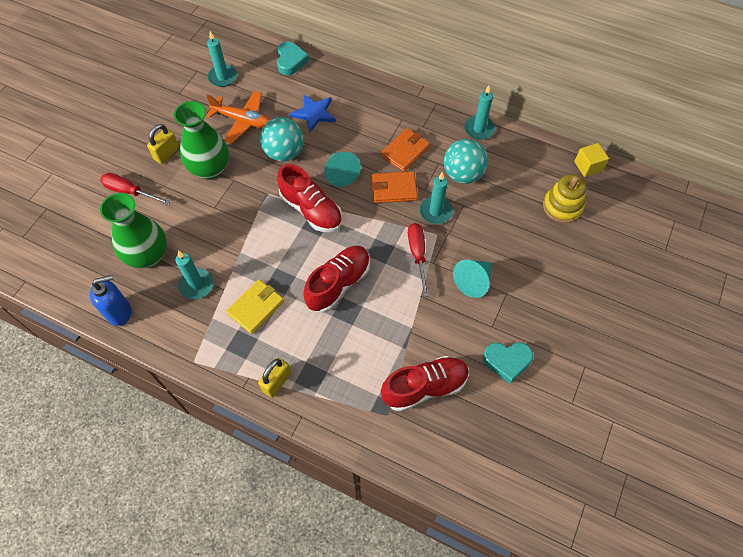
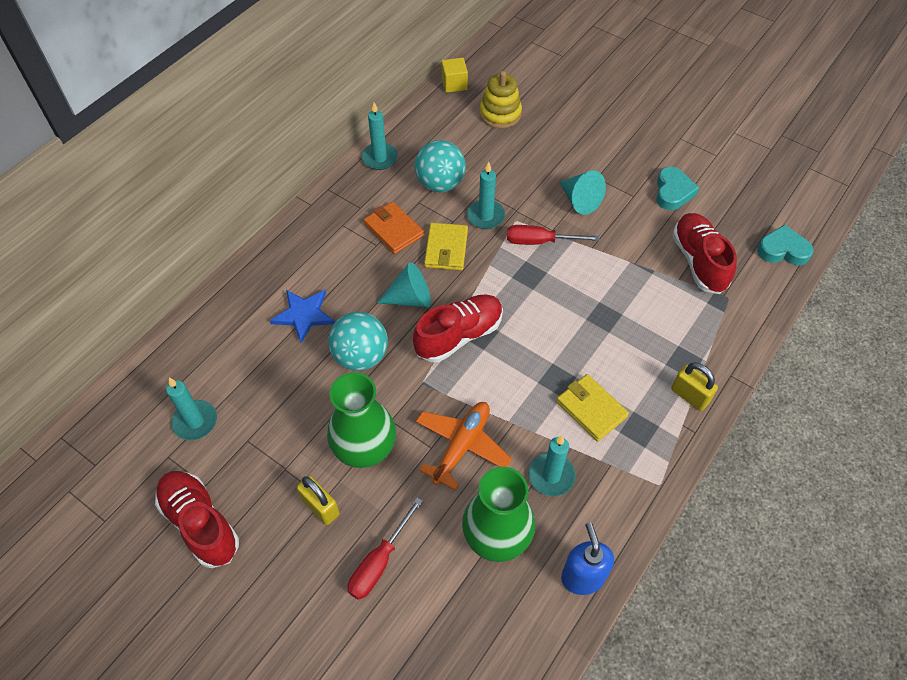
camera: 80 degrees left, 5 degrees down
(243, 121) = (289, 401): orange plane -> orange plane (461, 446)
(291, 61) = (197, 332): turquoise heart -> turquoise heart (782, 250)
(338, 284) = (568, 320): red shoe -> red shoe (200, 523)
(394, 189) = (446, 249): orange wallet -> yellow wallet

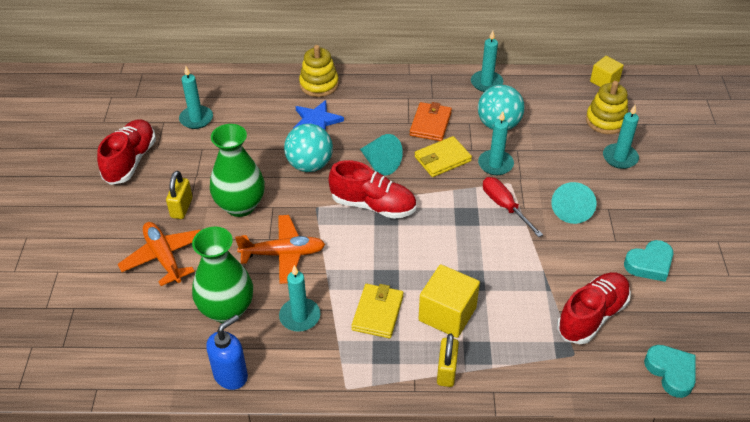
camera: 55 degrees right, 10 degrees down
(253, 283) = (319, 84): none -> yellow stacking toy
(379, 562) = (164, 257): red screwdriver -> orange plane
(549, 133) = (620, 158): none -> turquoise candle
(629, 357) = (447, 314): none -> yellow cube

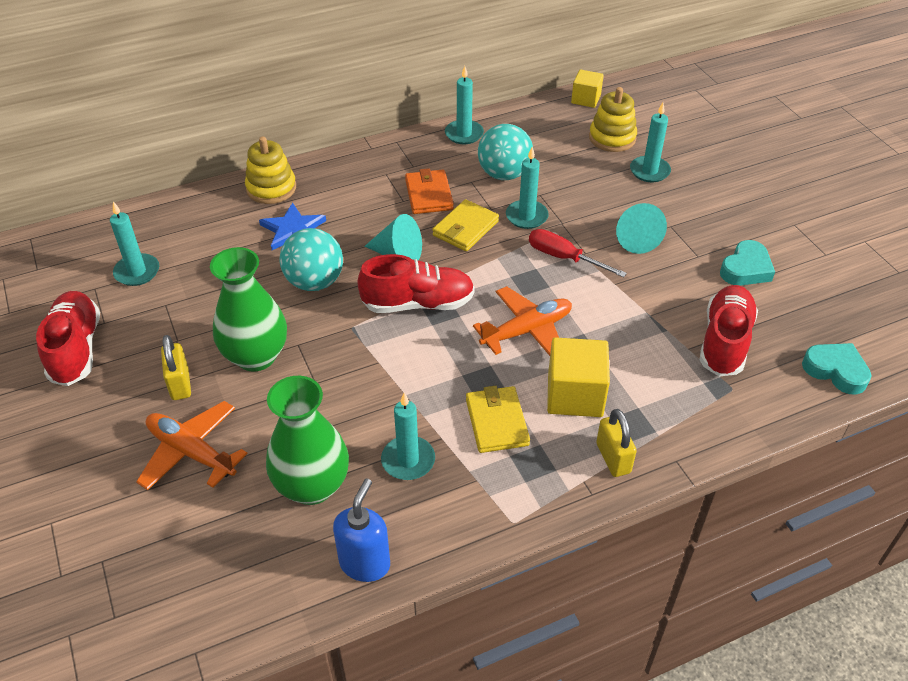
camera: 25 degrees left, 0 degrees up
(283, 254) = (344, 395): orange plane -> orange plane (527, 331)

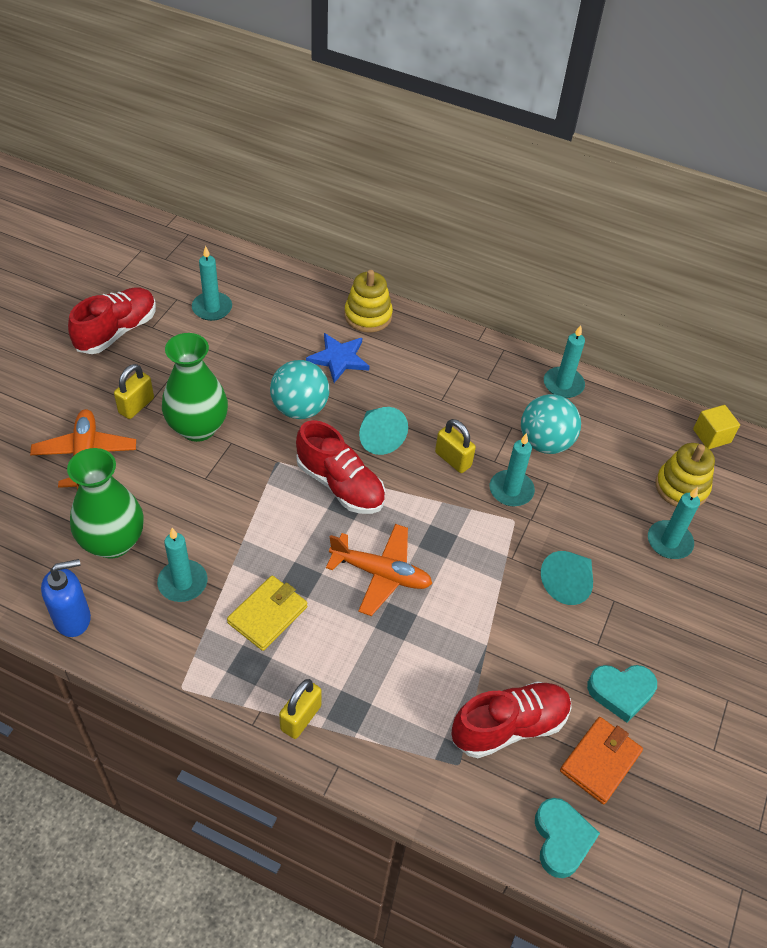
camera: 45 degrees right, 5 degrees up
(429, 195) = (465, 411): orange wallet -> orange wallet (600, 761)
(465, 228) = (453, 459): yellow wallet -> yellow padlock
(564, 258) = (489, 547): red screwdriver -> none
(575, 395) = (343, 650): yellow cube -> none

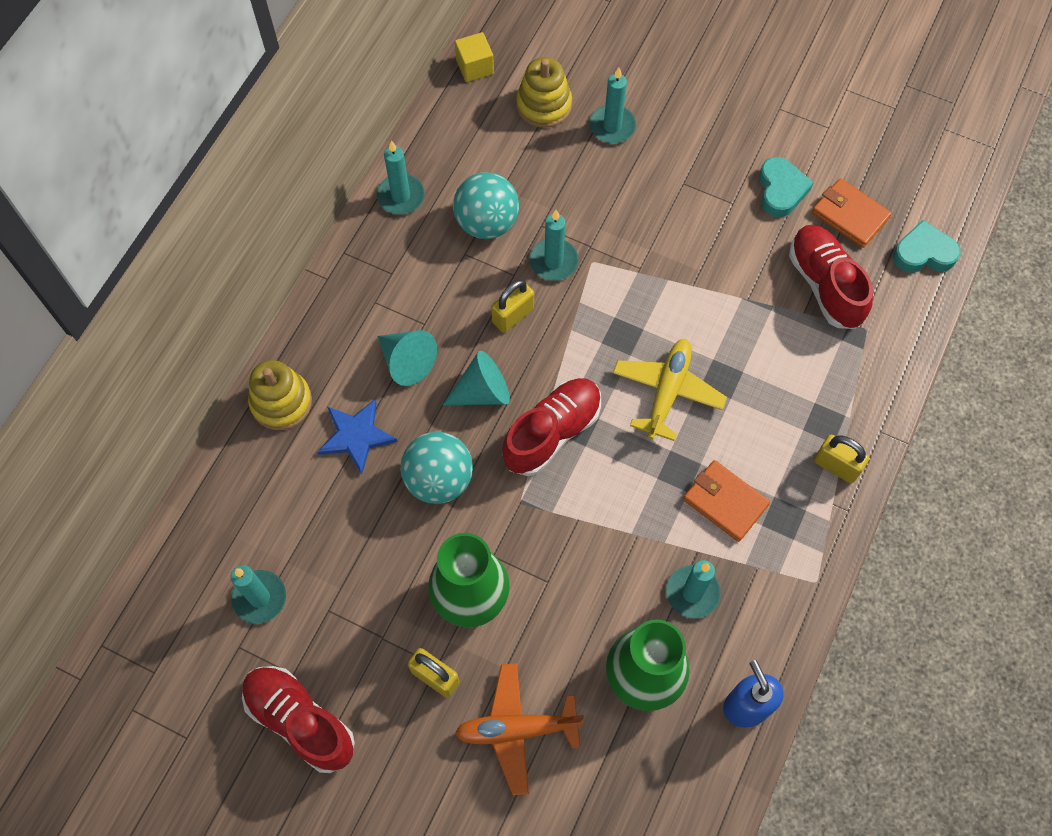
camera: 85 degrees left, 15 degrees up
(268, 615) = (725, 502): yellow wallet -> orange wallet
(381, 574) = (667, 392): orange plane -> yellow plane
(568, 584) = (667, 220): turquoise cone -> turquoise cone (407, 361)

